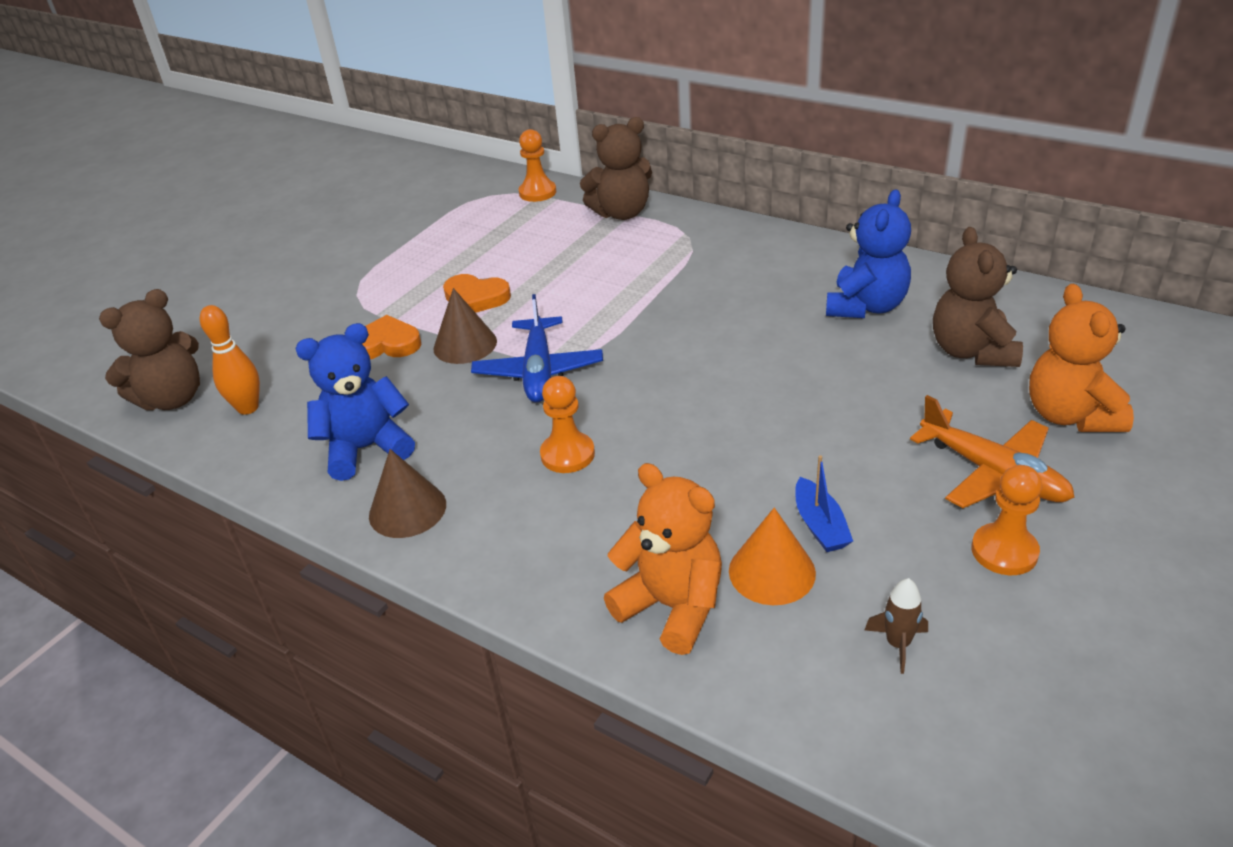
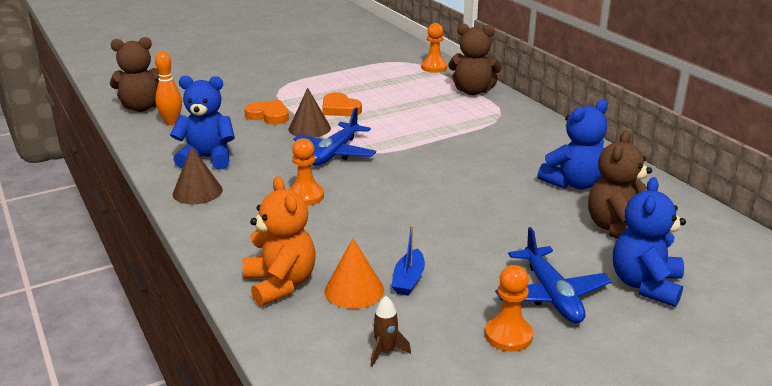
camera: 25 degrees right, 10 degrees down
(993, 473) = (552, 295): orange plane -> blue plane
(1070, 415) = (645, 285): orange teddy bear -> blue teddy bear

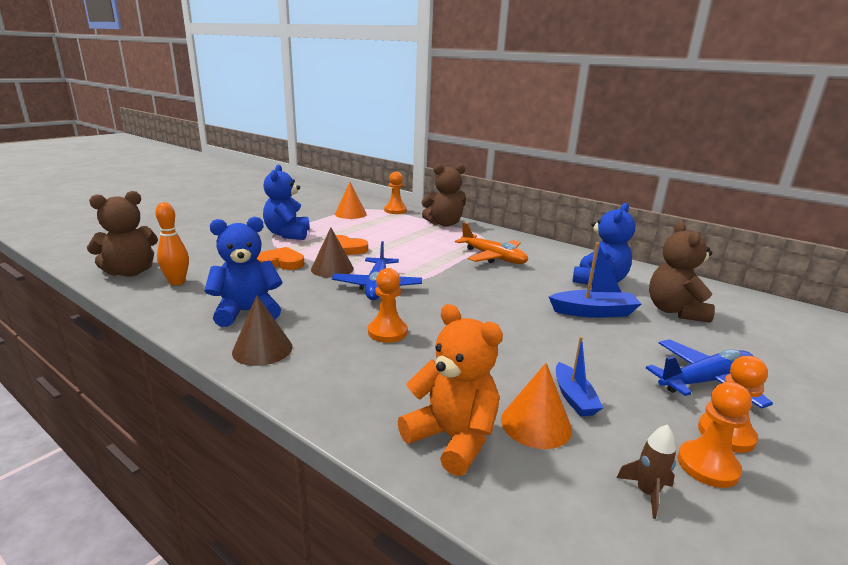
camera: 25 degrees left, 5 degrees down
(381, 67) = (350, 214): none -> orange cone
(459, 350) = (707, 466): none -> orange pawn
(484, 139) = (493, 257): none -> orange plane
(523, 214) = (593, 312): none -> blue boat
(552, 295) = (705, 381): blue plane -> blue plane turned 75 degrees counterclockwise
(645, 285) = (755, 354): blue teddy bear -> blue teddy bear (288, 234)

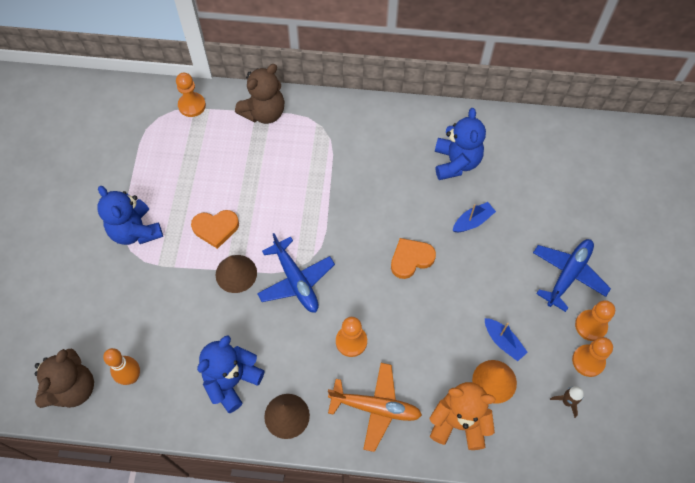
camera: 30 degrees left, 40 degrees up
(281, 263) = (183, 290): orange heart -> orange heart (411, 259)
(350, 214) = (153, 142): orange cone -> none
(493, 257) = (353, 166): orange plane -> orange plane (376, 407)
(593, 312) = (472, 221): blue boat -> blue boat, size x0.66
(674, 311) = (525, 184): brown teddy bear -> none

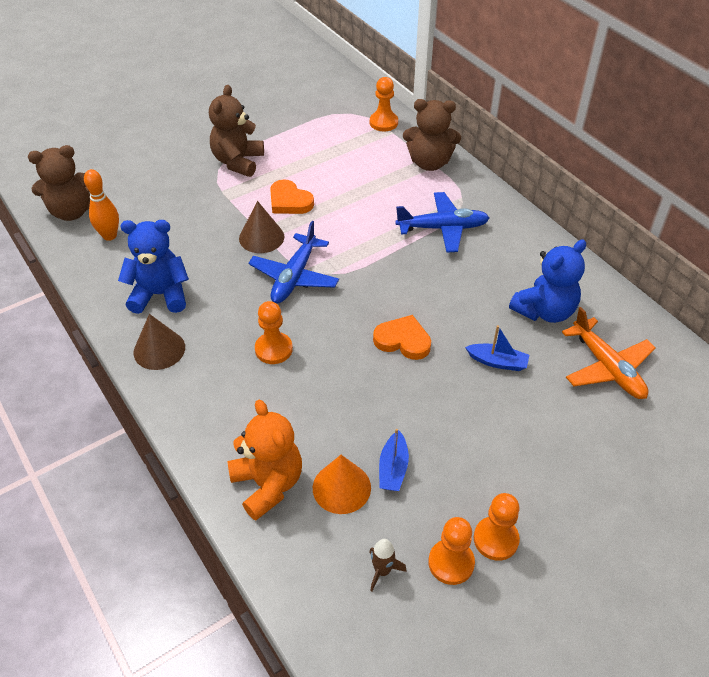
camera: 50 degrees right, 15 degrees down
(135, 231) = (238, 162): blue teddy bear -> brown teddy bear
(376, 407) = (224, 408): orange plane -> orange plane (607, 368)
(568, 274) = (533, 480): blue plane -> blue plane (443, 228)

